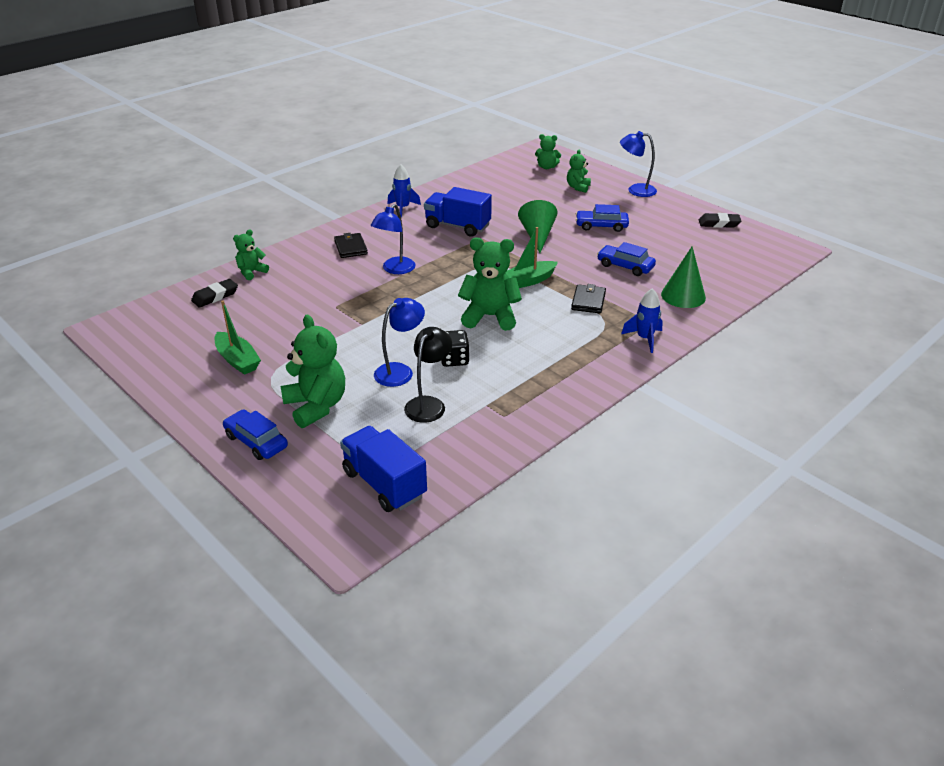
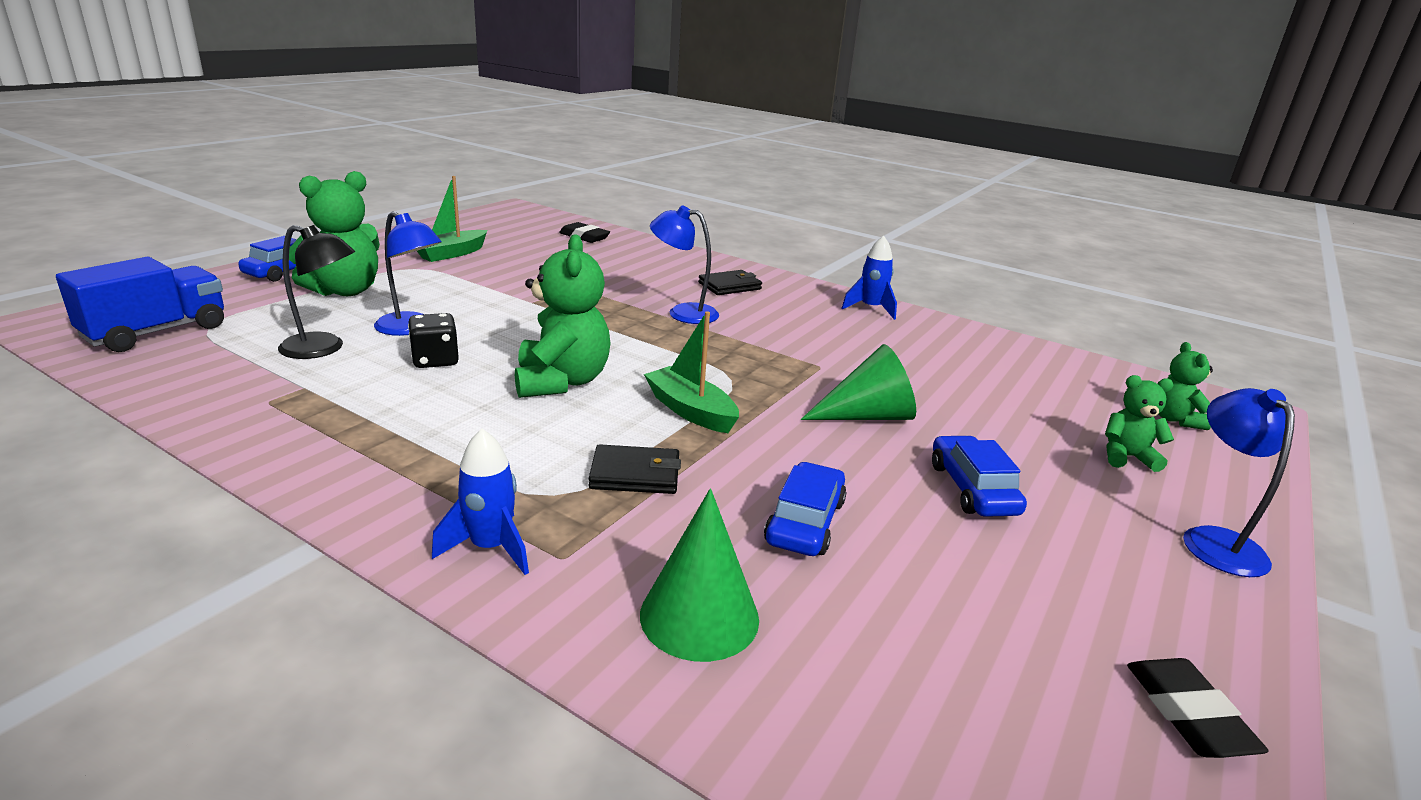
camera: 75 degrees right, 10 degrees down
(251, 272) = (643, 246): green teddy bear -> none
(457, 226) = (845, 347): blue truck -> none

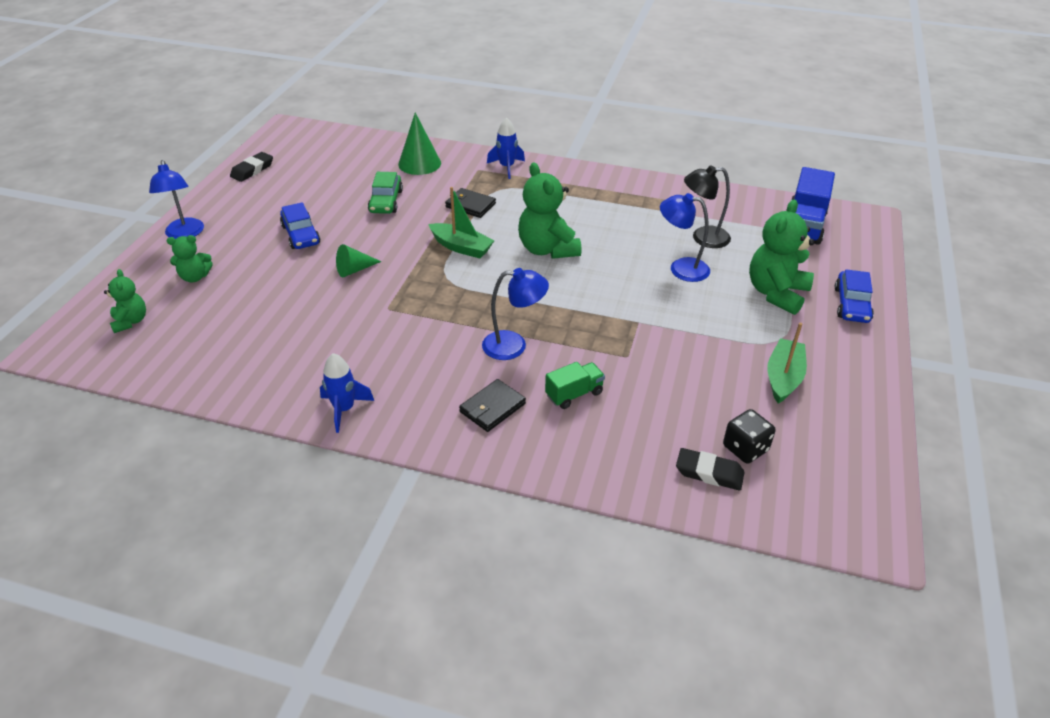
camera: 165 degrees right, 15 degrees up
(435, 360) = (633, 246): black dice -> black dice (745, 448)
(635, 474) = (470, 205): black wallet -> black wallet turned 45 degrees clockwise
(649, 279) = (574, 394): none -> green truck
(805, 522) = (386, 201): blue car -> green car
(867, 416) = (354, 270): green cone -> green cone, size x0.64
(1188, 714) = (252, 170): black eraser -> black eraser turned 60 degrees clockwise

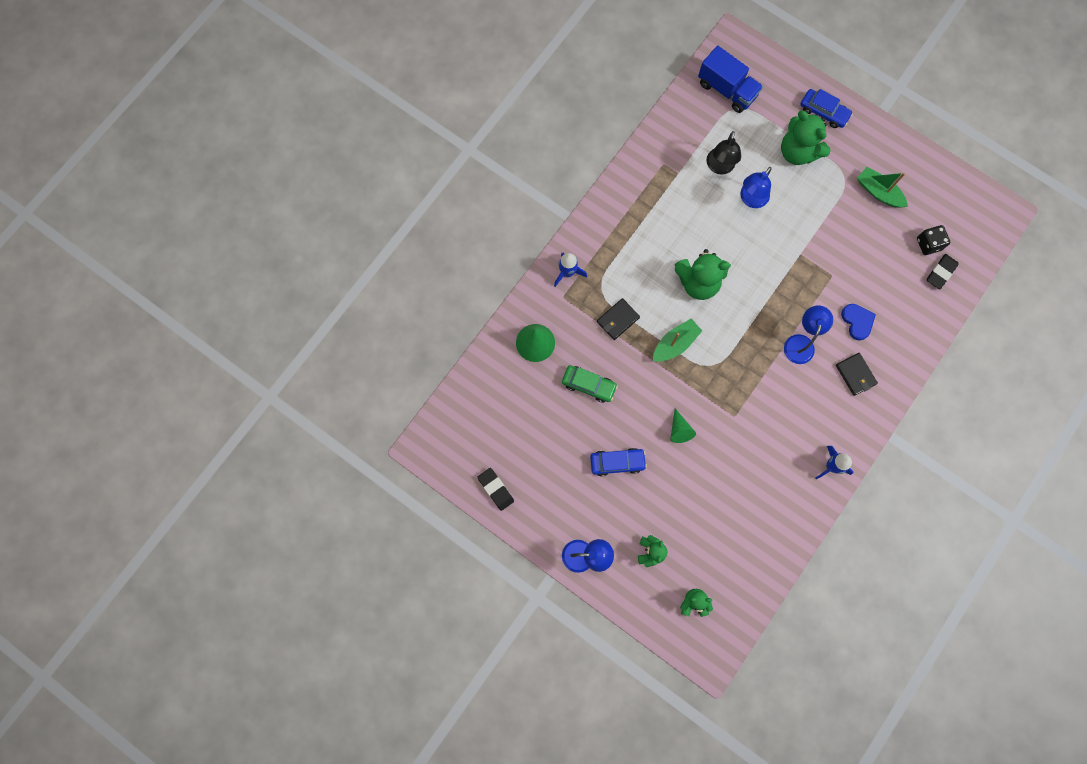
camera: 70 degrees left, 35 degrees up
(574, 394) = (857, 321): green truck -> blue heart

